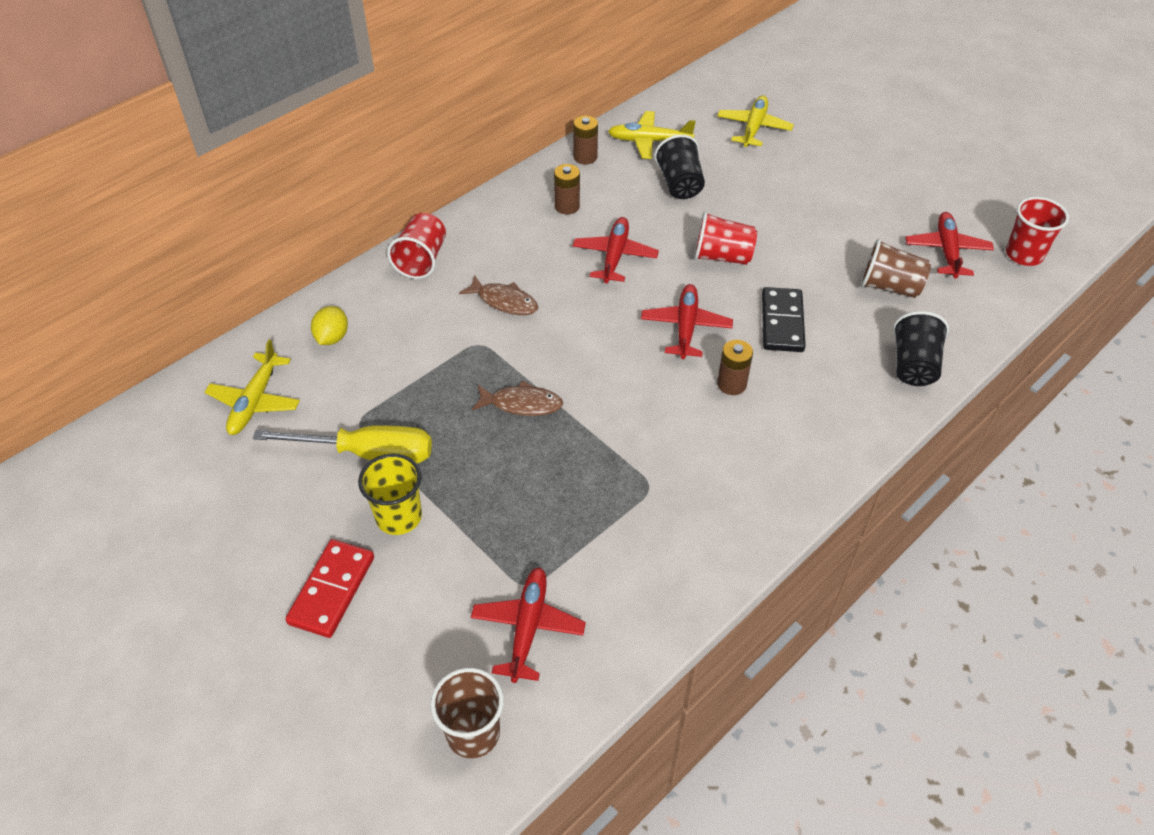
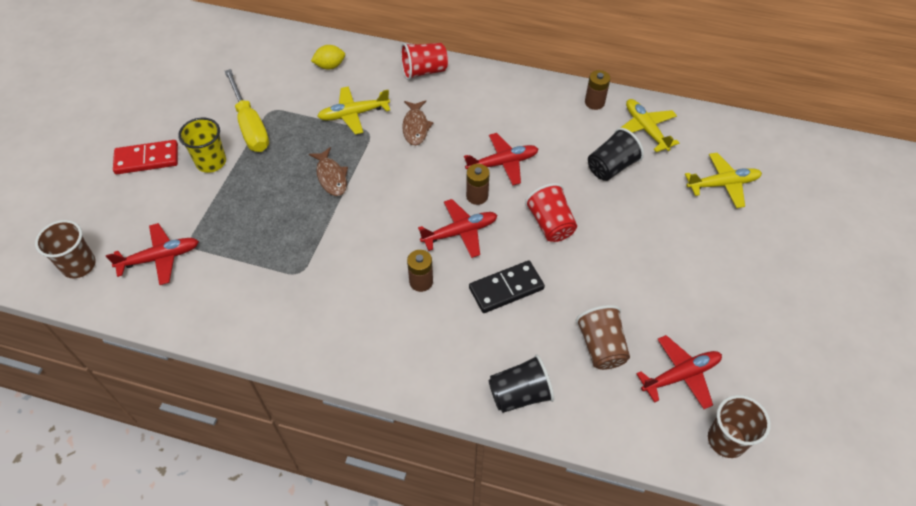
camera: 60 degrees right, 5 degrees up
(255, 401) = (261, 61): yellow plane -> yellow plane (354, 114)
(567, 206) = (533, 116): brown battery -> brown battery (477, 196)
(1024, 255) = (726, 440): red cup -> brown cup

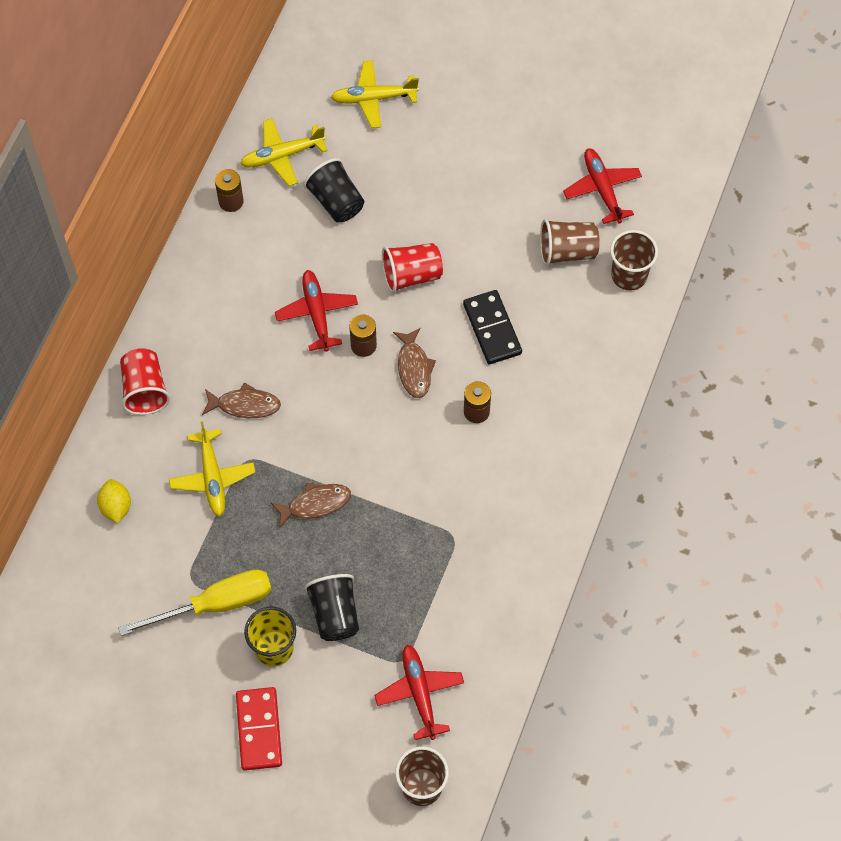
camera: 85 degrees left, 10 degrees up
(459, 232) = (414, 368): red plane -> brown fish
(519, 394) = (614, 330): black cup -> black cup (335, 614)
(722, 184) = (374, 98): yellow plane -> yellow plane turned 90 degrees counterclockwise
(726, 440) = (668, 167): brown cup -> brown cup (629, 275)

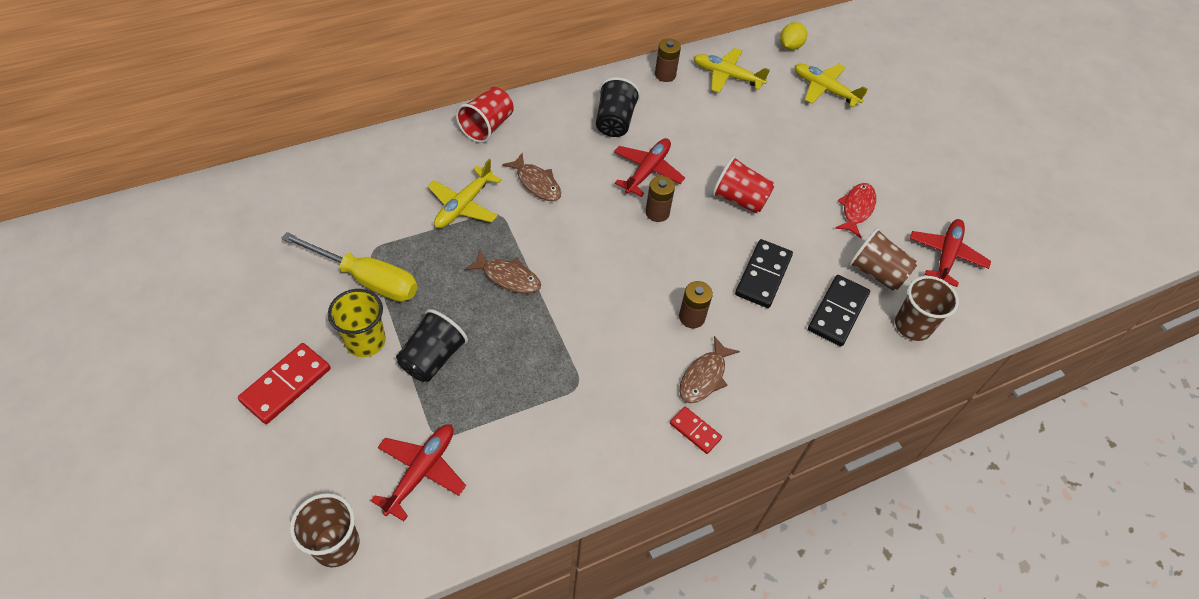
camera: 40 degrees right, 10 degrees down
(116, 507) = (386, 172): yellow lemon -> yellow lemon (790, 46)
(336, 201) = (734, 123): black cup -> black cup (614, 122)
(414, 368) = (677, 253): brown fish -> brown fish (704, 377)
(504, 203) = (856, 209): none -> red fish
(562, 495) = (695, 431): none -> red domino
(570, 312) = (837, 312): none -> black domino

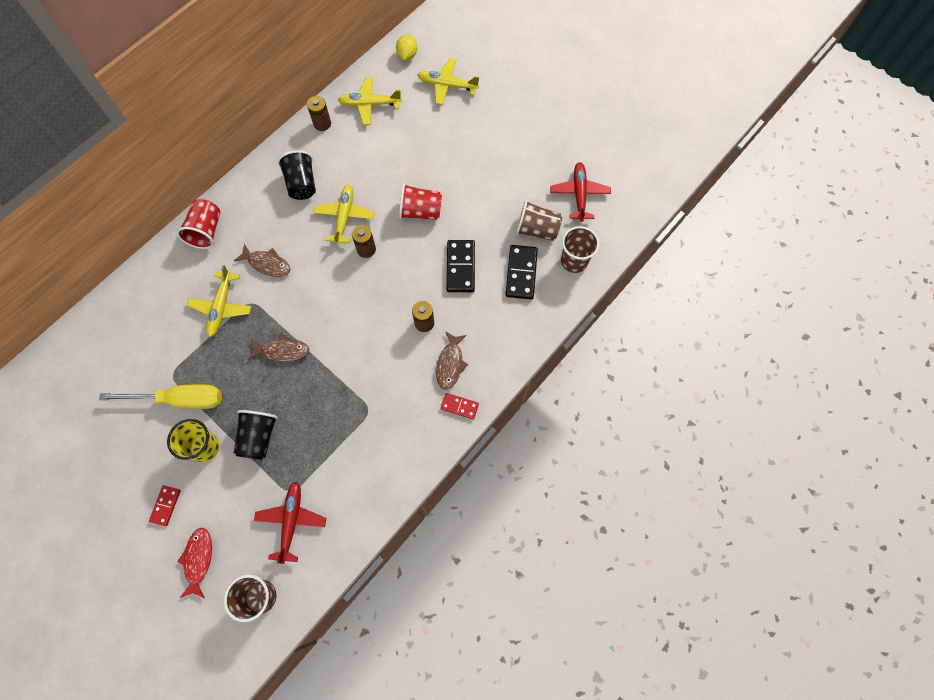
camera: 20 degrees left, 15 degrees up
(286, 385) = (166, 506): red domino -> red domino, size x0.59
(647, 171) = (344, 217): red plane -> yellow plane
(856, 209) = (506, 182): red fish -> red fish (198, 560)

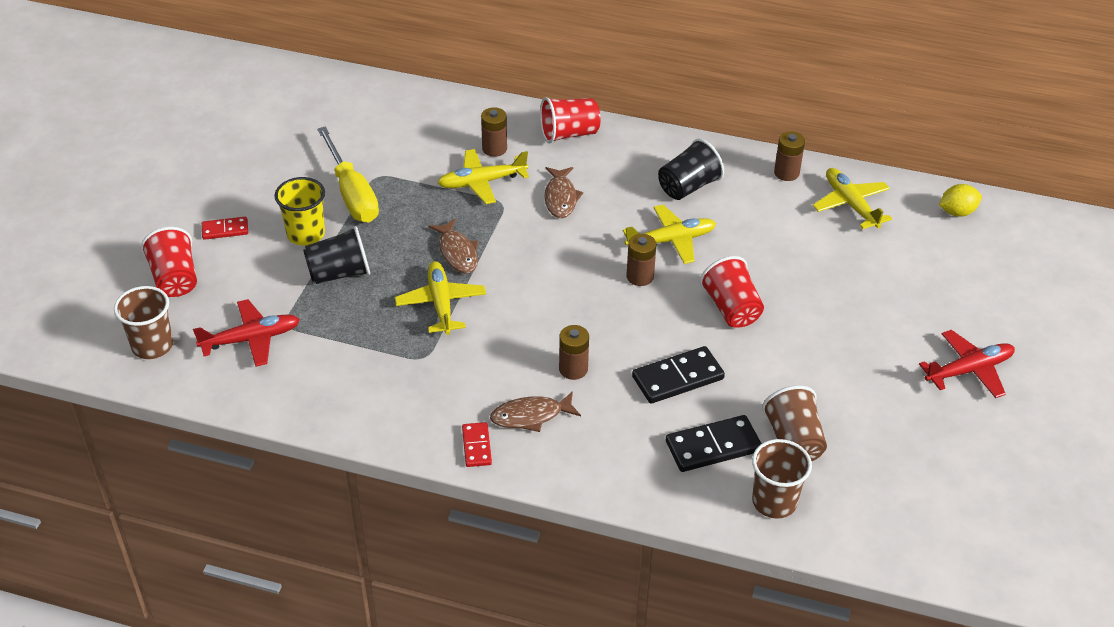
camera: 65 degrees right, 25 degrees down
(191, 285) = (494, 148): none -> brown battery
(198, 560) = (175, 279): red fish -> red cup
(447, 85) = (946, 268): yellow plane -> yellow plane (441, 304)
(579, 194) = (888, 472): red plane -> red plane (968, 370)

